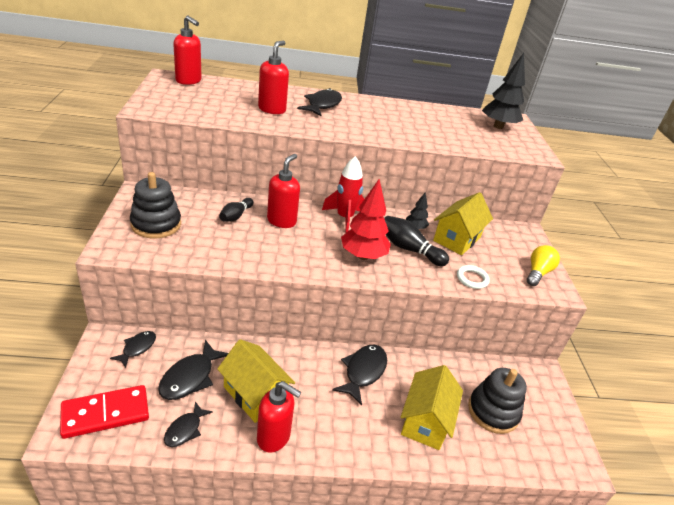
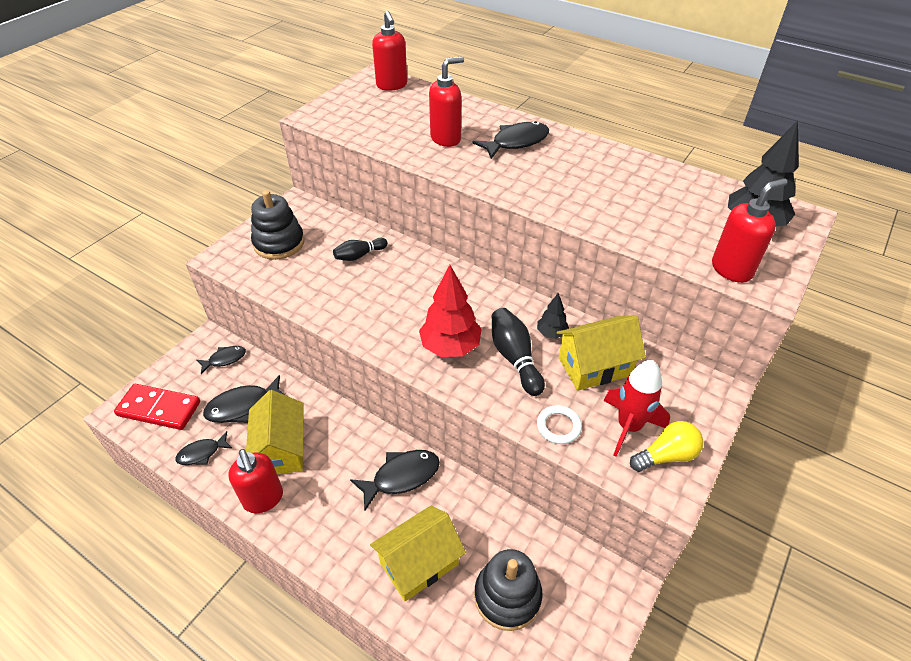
camera: 40 degrees right, 10 degrees up
(282, 221) = (401, 275): red soap dispenser -> red soap dispenser (732, 269)
(344, 218) = (474, 293): red rocket -> red rocket (628, 427)

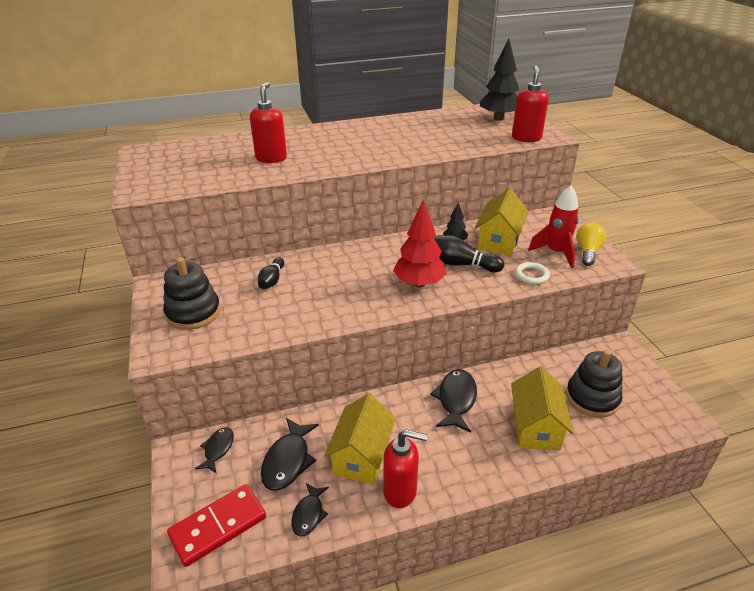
camera: 50 degrees left, 10 degrees down
(281, 449) = (361, 456): yellow house -> yellow house turned 75 degrees clockwise
(392, 85) = (166, 150): red soap dispenser -> none
(516, 142) = (319, 140): black fish -> none

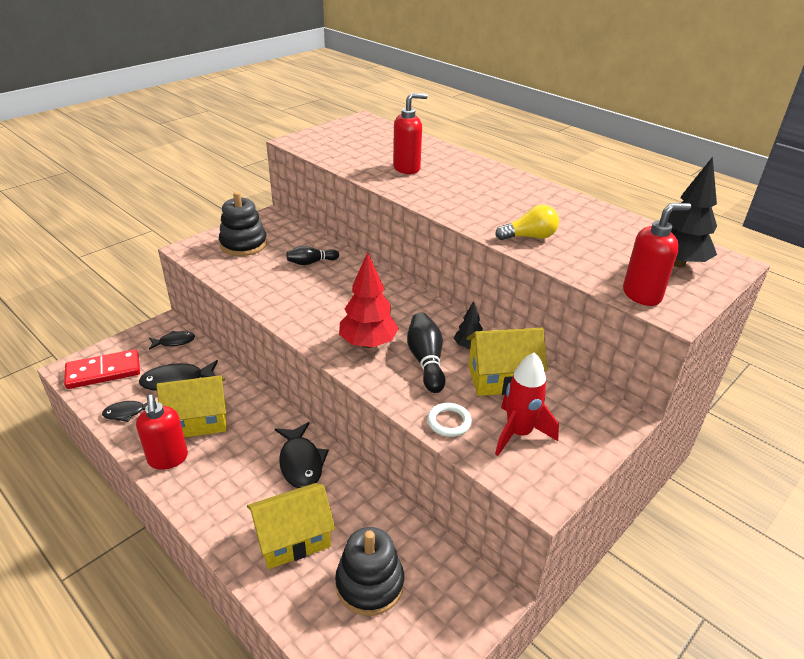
camera: 60 degrees right, 0 degrees up
(218, 526) = (103, 371): red domino -> red domino turned 45 degrees counterclockwise
(456, 400) = (301, 462): black fish -> black fish turned 90 degrees clockwise
(587, 252) = (548, 463): yellow light bulb -> yellow light bulb (529, 237)

